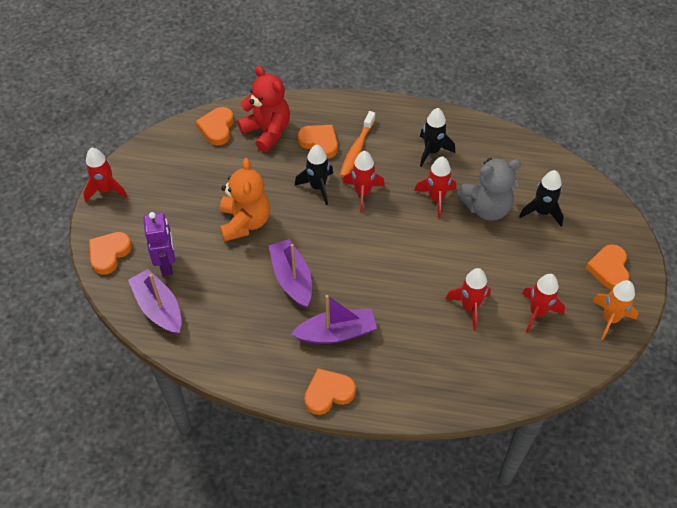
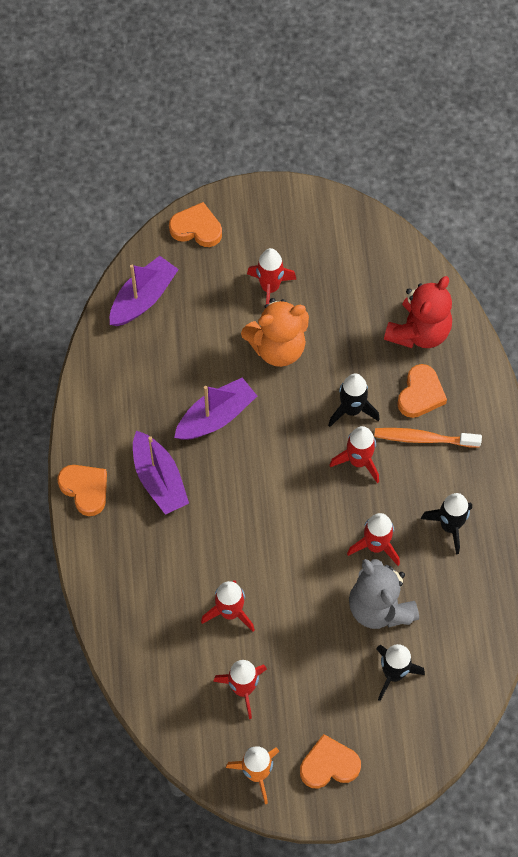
camera: 75 degrees right, 10 degrees up
(106, 190) = (279, 194): red rocket -> red rocket (270, 288)
(167, 264) = (199, 288): purple robot -> none
(217, 128) = (405, 276): orange heart -> none

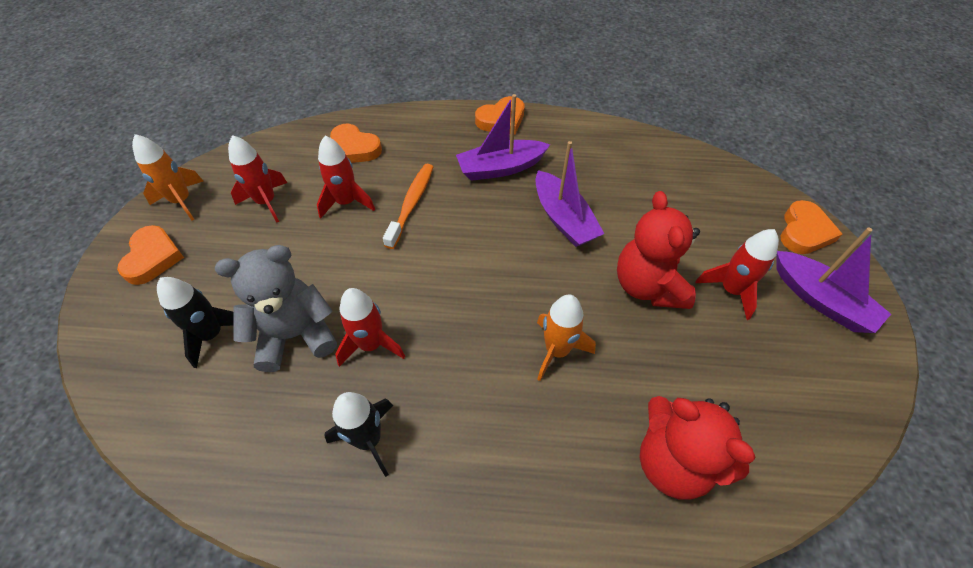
camera: 100 degrees right, 10 degrees down
(143, 298) = (707, 178): purple boat -> purple boat (820, 300)
(277, 347) = (648, 286): orange teddy bear -> red teddy bear
(351, 410) = (557, 350): black rocket -> orange rocket
(358, 461) = (485, 345): red rocket -> none
(420, 394) = (571, 442): orange heart -> orange heart (354, 148)
(423, 438) = (503, 432): orange toothbrush -> orange toothbrush (411, 204)

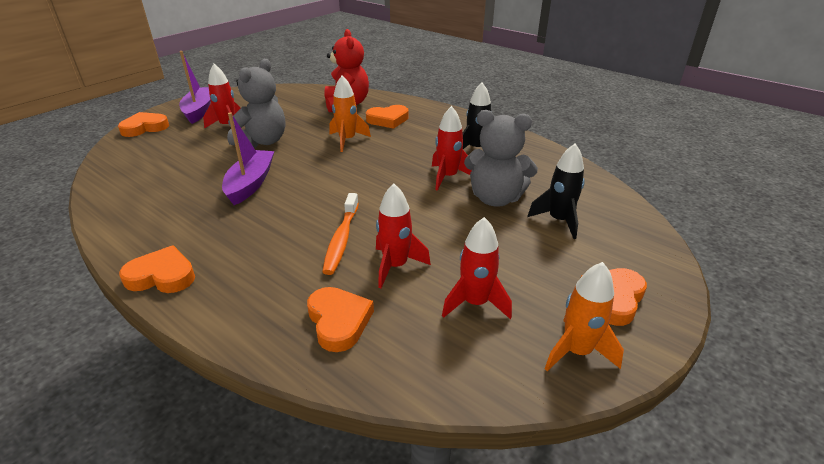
camera: 145 degrees left, 20 degrees down
(411, 204) = (341, 239): orange toothbrush -> orange toothbrush turned 45 degrees counterclockwise
(500, 168) = (236, 233): purple boat -> none
(560, 449) = (388, 120): none -> orange heart
(648, 286) = (262, 141): red teddy bear -> grey teddy bear

